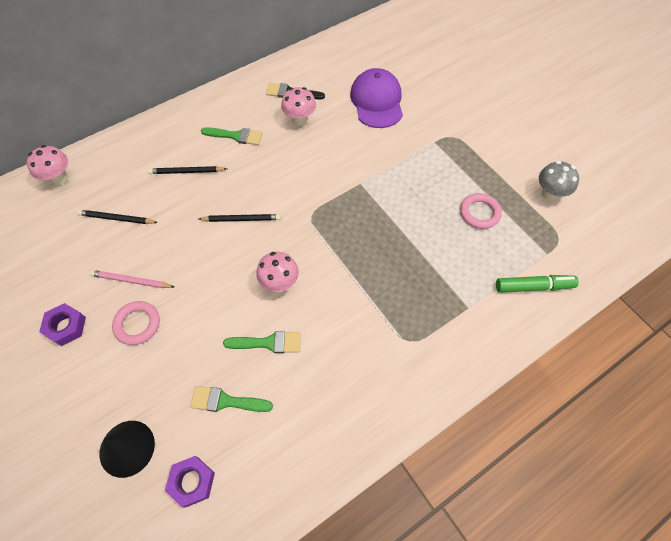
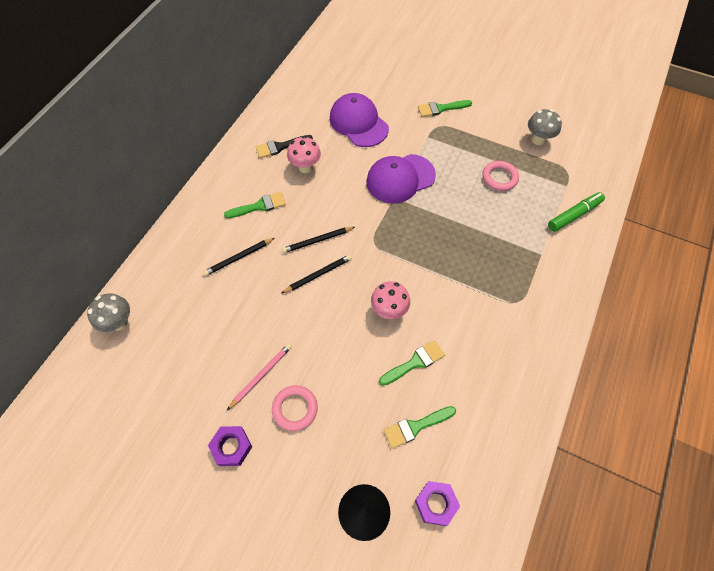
camera: 30 degrees left, 0 degrees up
(59, 178) = (119, 322): pink mushroom -> grey mushroom
(117, 218) = (205, 330): black pencil -> black pencil (317, 240)
(131, 281) = (261, 376): pink pencil -> pink pencil turned 150 degrees clockwise
(379, 169) = (400, 178): none -> purple cap
(467, 121) = (441, 108): none -> green brush

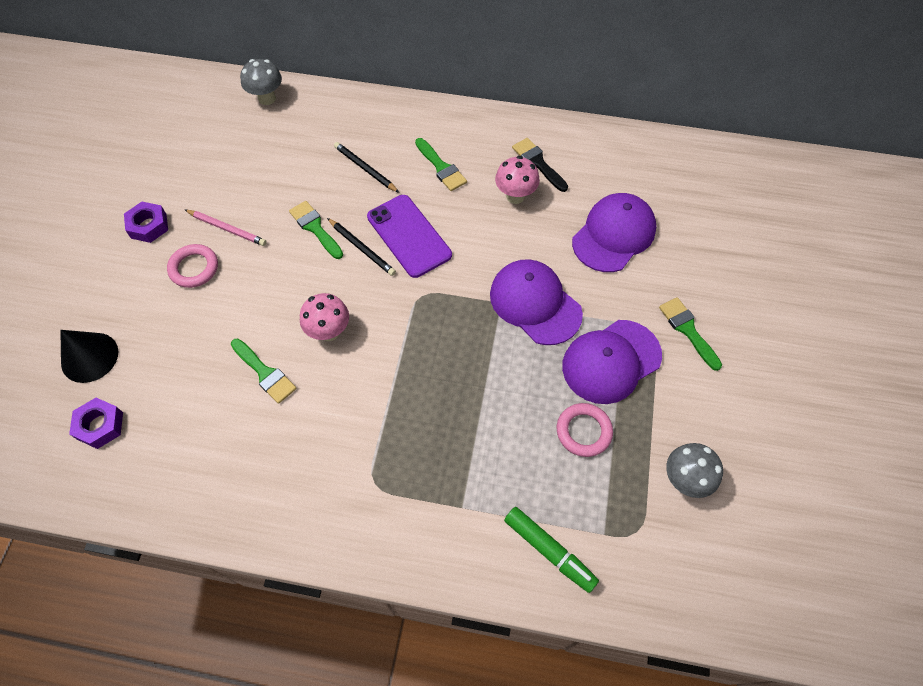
camera: 75 degrees right, 0 degrees up
(317, 240) = (409, 236): black pencil -> purple phone
(415, 426) = (185, 389): green brush -> green brush (315, 228)
(454, 151) = (611, 361): none -> purple cap

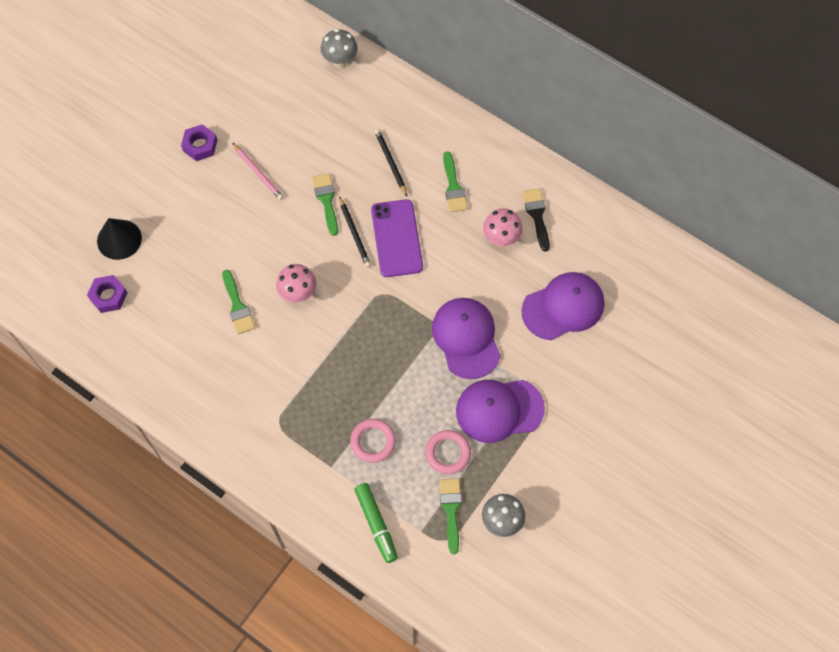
camera: 25 degrees right, 5 degrees up
(194, 268) = (220, 197): pink ring -> pink ring (373, 441)
(688, 330) = (575, 412): green brush -> green brush (451, 510)

